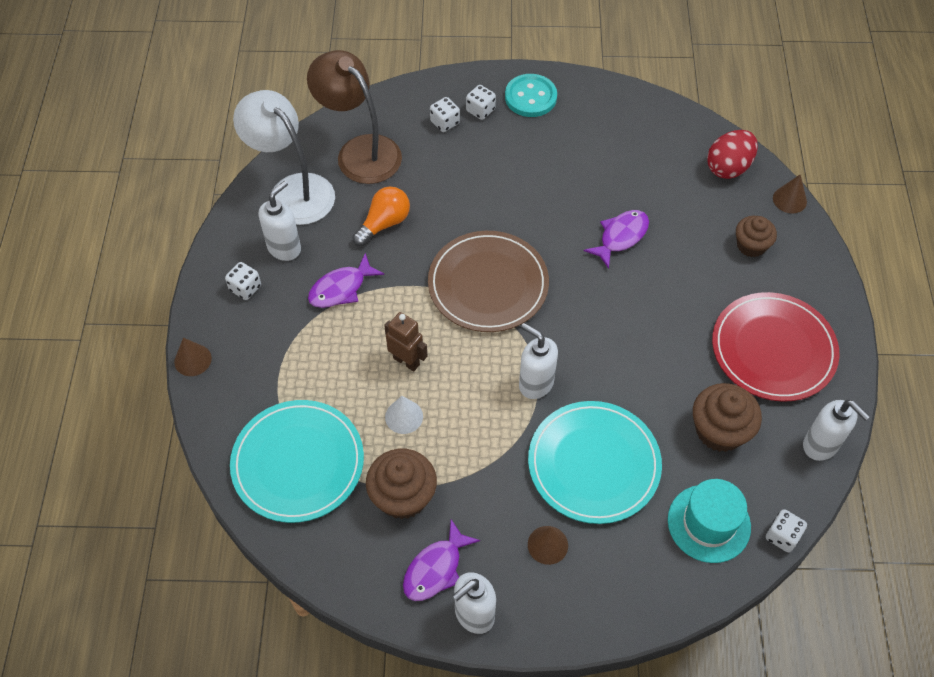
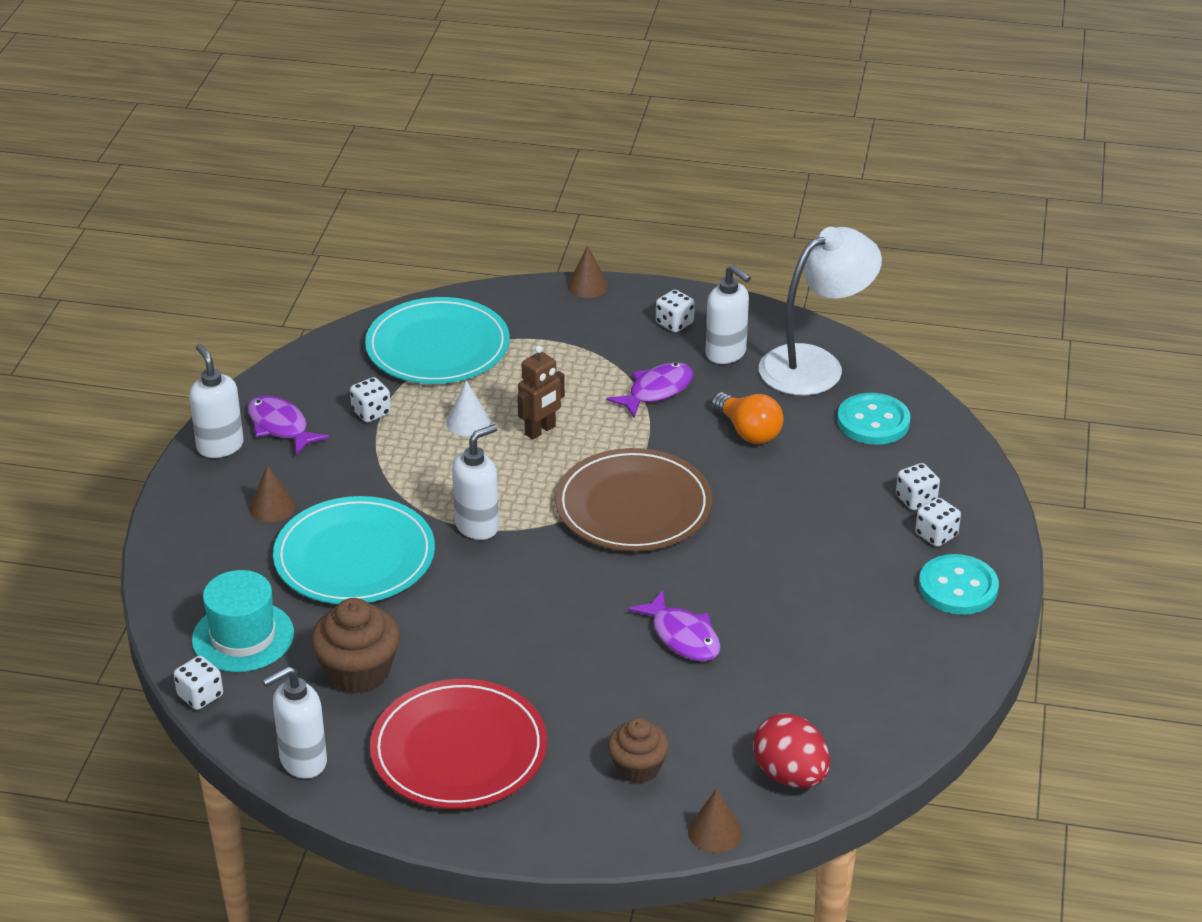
camera: 100 degrees right, 20 degrees down
(341, 288) = (656, 391): purple fish -> purple fish turned 75 degrees clockwise
(360, 151) = (873, 422): brown lamp -> turquoise button
(403, 496) = (371, 412): brown cupcake -> white dice

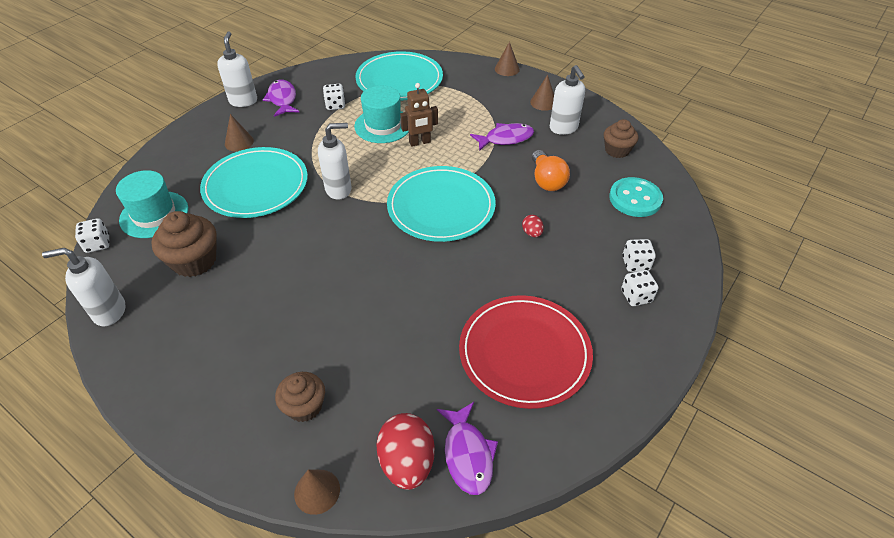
camera: 25 degrees right, 10 degrees up
(459, 750) = (204, 342): red plate -> red plate (524, 353)
(468, 422) = (383, 125): white cone -> turquoise hat
(633, 506) = (441, 207): brown plate -> turquoise plate
(674, 323) = (543, 102): white dice -> brown cone
(682, 636) = (408, 311): purple fish -> purple fish (467, 454)
(771, 502) = (532, 233): none -> red egg
(815, 364) = (617, 150): white lamp -> brown cupcake
(958, 587) = (631, 345): turquoise button -> none

